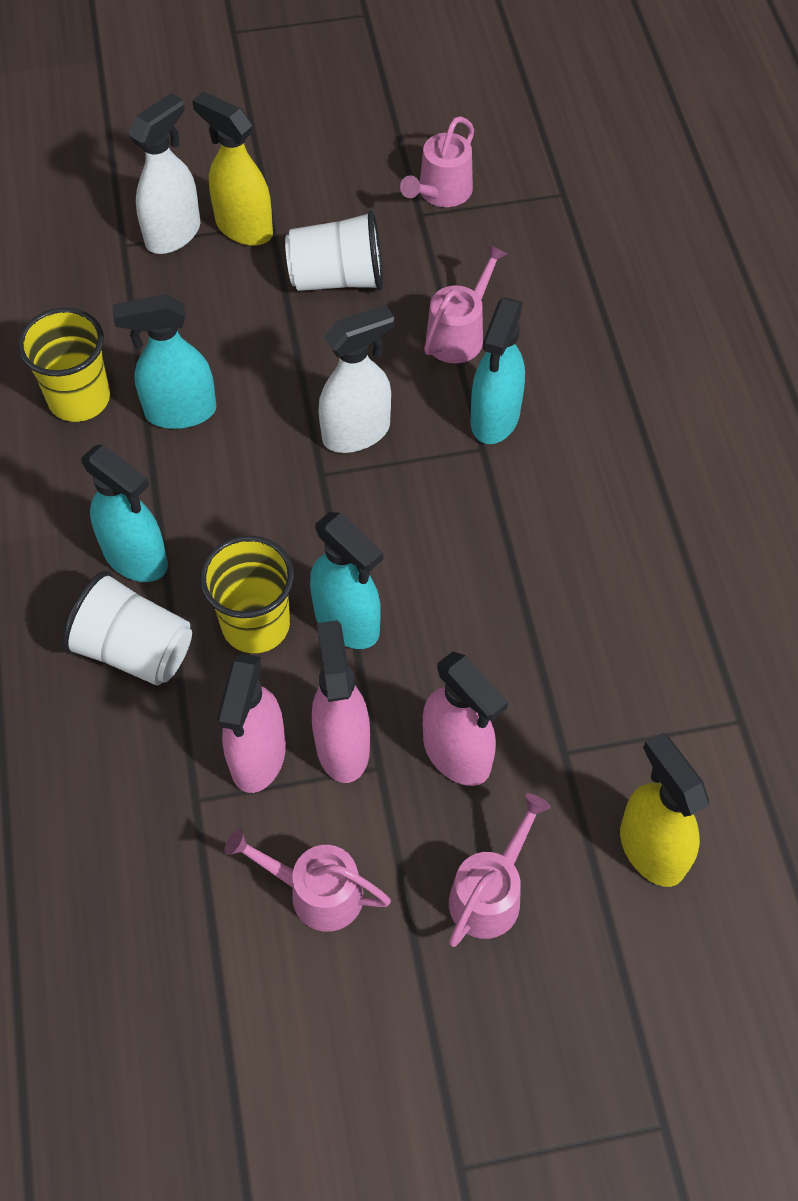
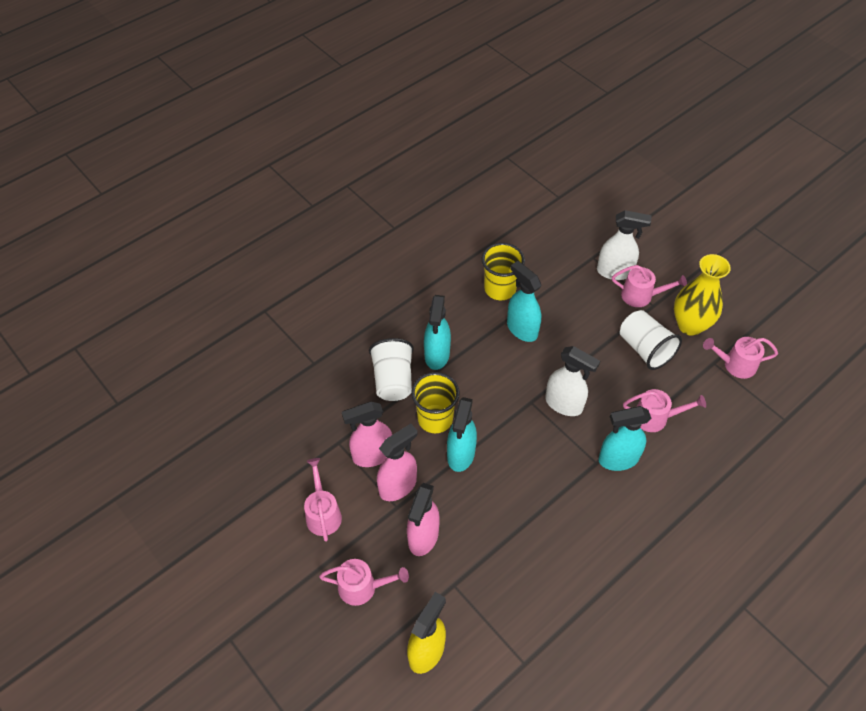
camera: 60 degrees right, 5 degrees down
(243, 228) = (641, 296): yellow spray bottle -> pink watering can
(338, 203) = (690, 325): none -> yellow vase

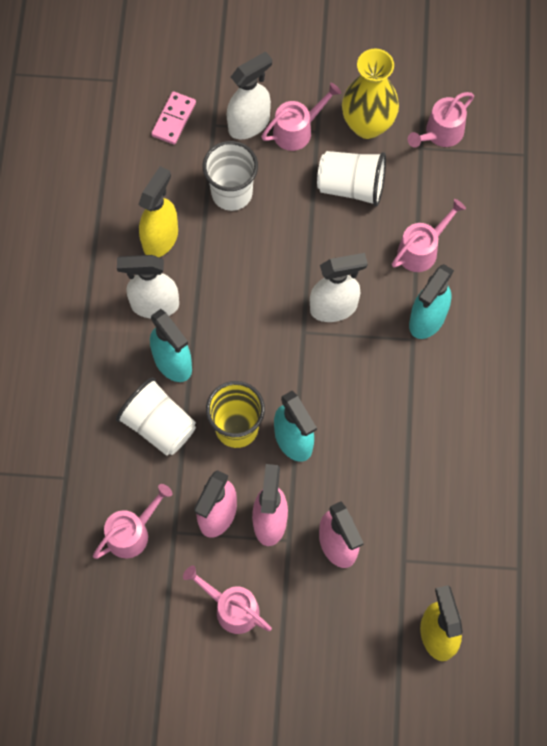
camera: 45 degrees left, 15 degrees up
(363, 587) = (334, 635): pink watering can -> pink watering can (132, 532)
(459, 318) = (154, 305): none -> white spray bottle
(500, 289) = (160, 238): yellow cup -> yellow spray bottle
(521, 329) = (223, 264): turquoise spray bottle -> none
(566, 298) = (232, 193): none -> white cup
(572, 238) = (174, 119): none -> pink domino

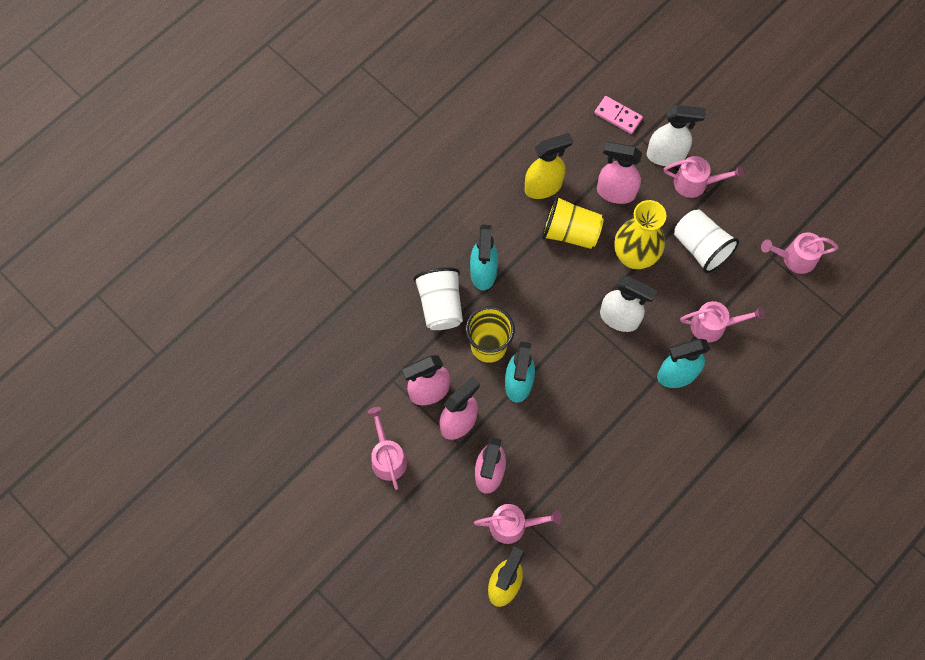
camera: 40 degrees right, 0 degrees up
(132, 532) = (367, 359): pink watering can -> pink watering can (513, 525)
(154, 305) = (503, 226): white spray bottle -> none
(174, 119) = (618, 116): pink domino -> pink domino turned 60 degrees clockwise
(221, 262) = (570, 232): none -> yellow cup
(232, 193) = (615, 192): white cup -> pink spray bottle
(367, 125) = (747, 215): yellow vase -> yellow vase (634, 256)

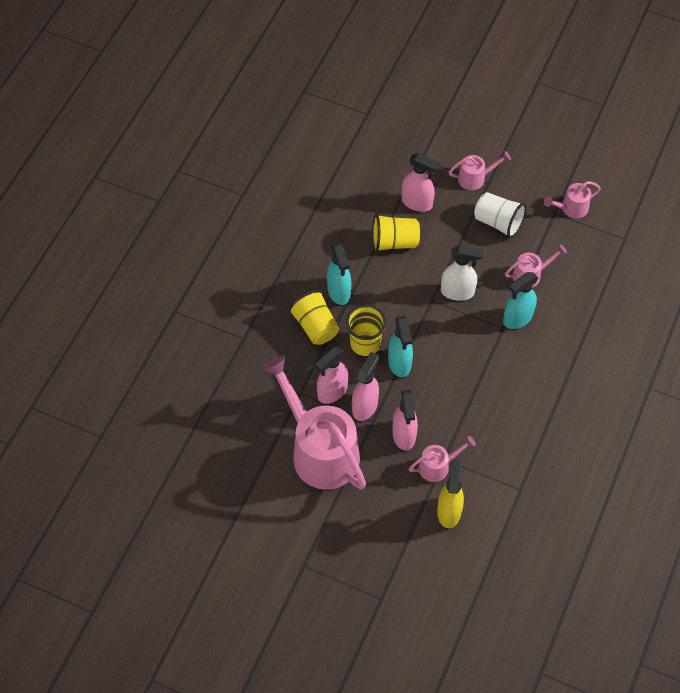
camera: 20 degrees left, 10 degrees down
(387, 457) = (319, 450): pink watering can -> pink watering can, size x2.23
(440, 305) = (315, 326): white cup -> yellow cup
(543, 187) = (360, 216): yellow spray bottle -> none
(615, 192) = (417, 203): pink spray bottle -> pink spray bottle turned 150 degrees counterclockwise
(618, 116) = (396, 148): pink domino -> none
(634, 256) = (450, 244): yellow vase -> none
(666, 155) = (445, 165): white spray bottle -> none

